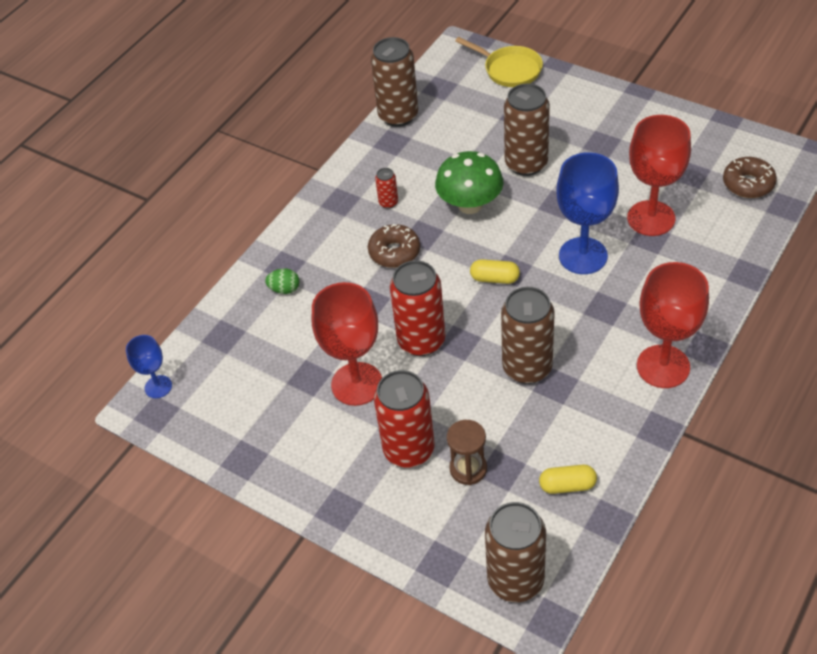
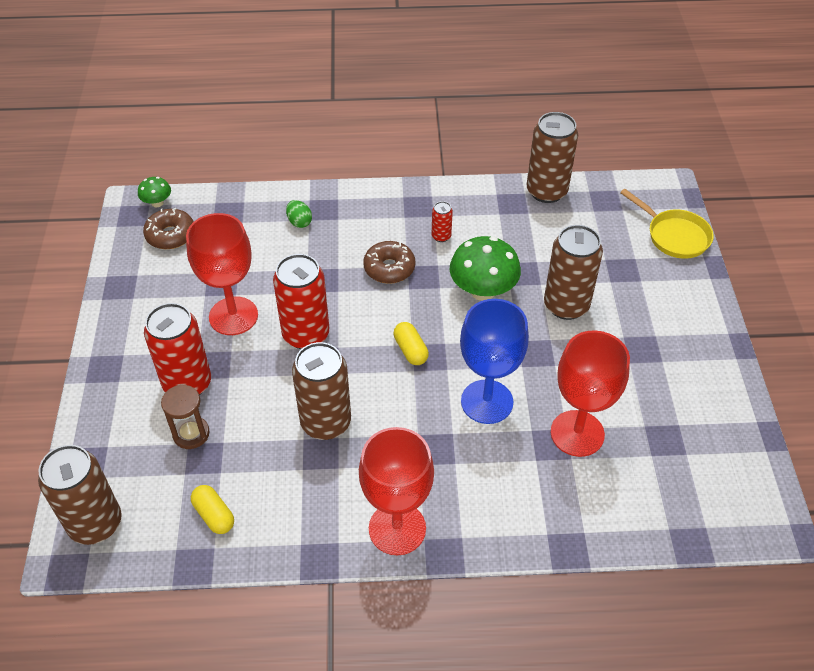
camera: 50 degrees right, 0 degrees up
(158, 387) = (157, 203): blue goblet -> green mushroom
(509, 70) = (674, 236): yellow pan -> yellow pan turned 45 degrees counterclockwise
(748, 184) = (694, 496): brown donut -> brown donut (170, 235)

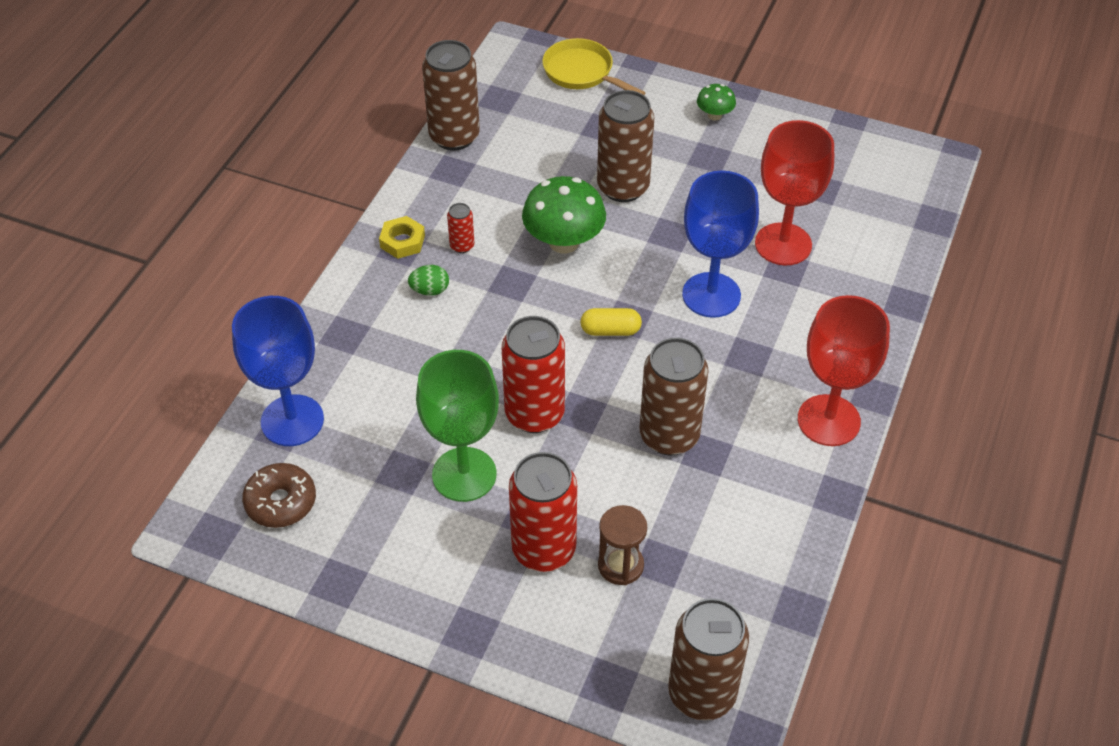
camera: 65 degrees left, 0 degrees up
(157, 203) = (208, 501): green mushroom -> green mushroom (714, 115)
(214, 515) = (742, 573): yellow capsule -> none
(233, 316) = (464, 474): red goblet -> green goblet
(237, 214) = (292, 420): none -> blue goblet
(299, 222) = (350, 364): green egg -> green egg (430, 290)
(389, 268) = (481, 307): brown donut -> none
(424, 204) = (402, 241): none -> yellow nut
(674, 236) = (582, 72): yellow pan -> yellow pan turned 120 degrees counterclockwise

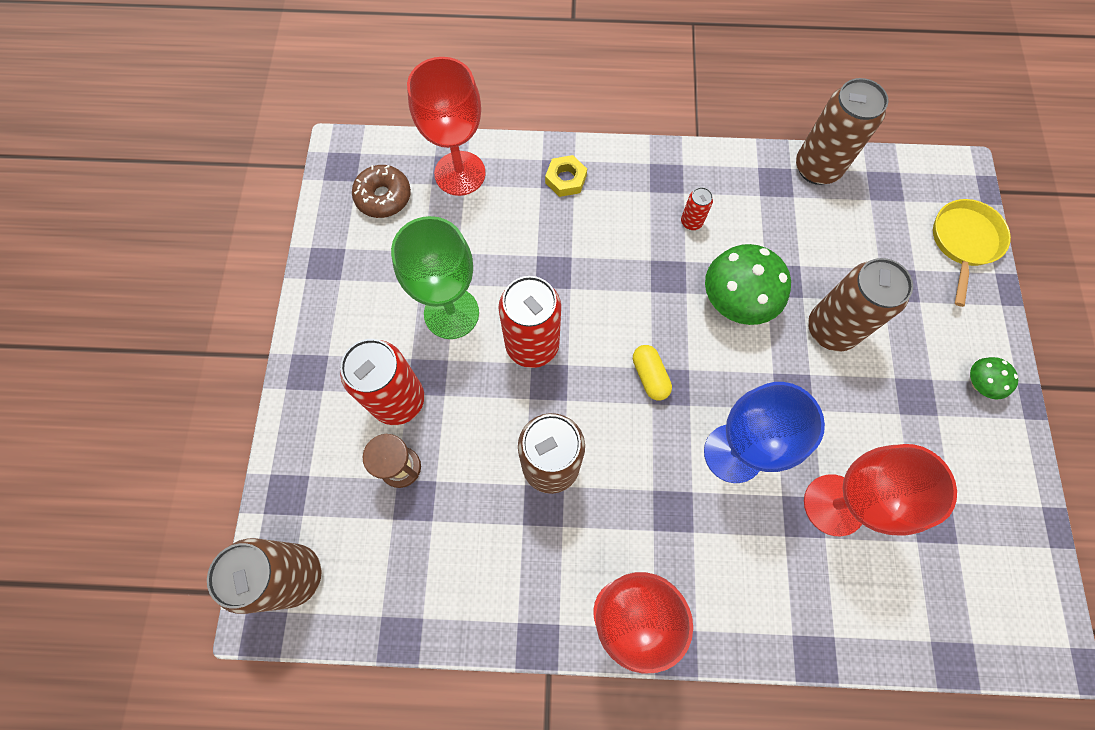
camera: 70 degrees right, 20 degrees up
(292, 420) = (460, 173): blue goblet -> red goblet
(402, 241) = (674, 176): yellow nut -> yellow nut (565, 179)
(430, 290) = (630, 216): green egg -> none

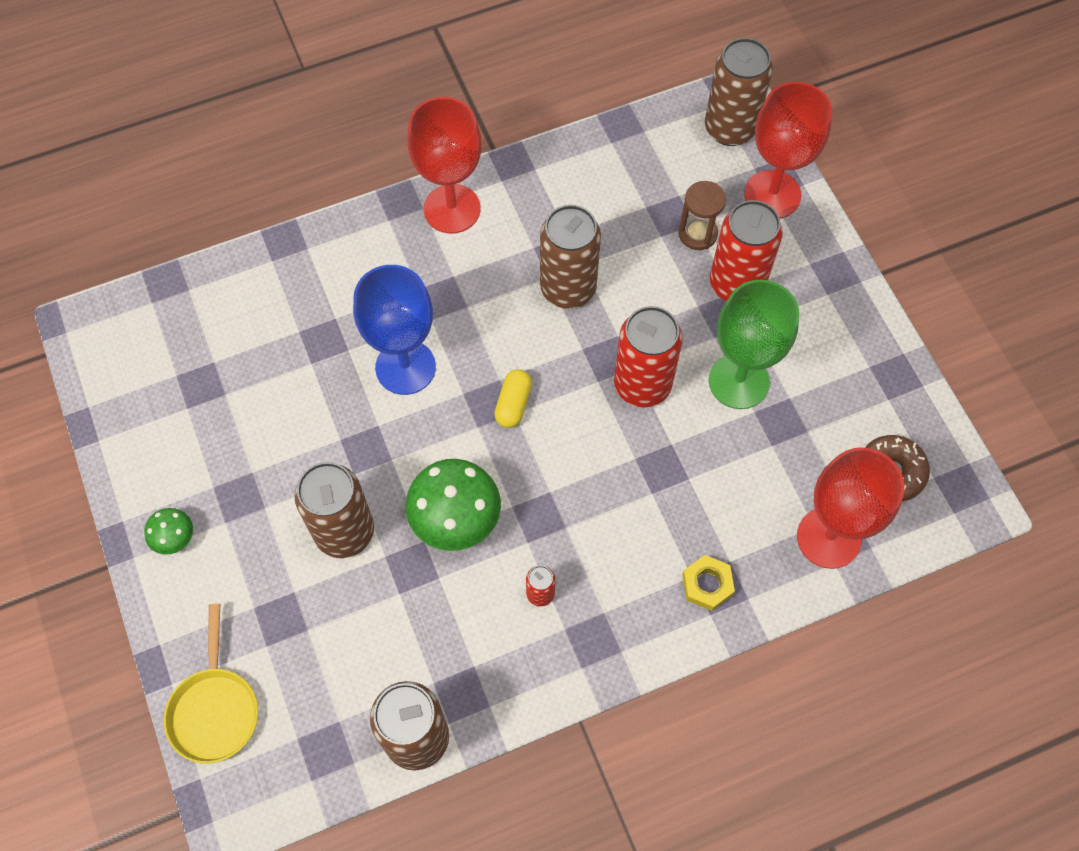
camera: 155 degrees right, 5 degrees down
(649, 376) = (513, 404): yellow capsule -> yellow capsule turned 60 degrees clockwise
(834, 505) = (298, 361): red goblet -> red goblet (772, 194)

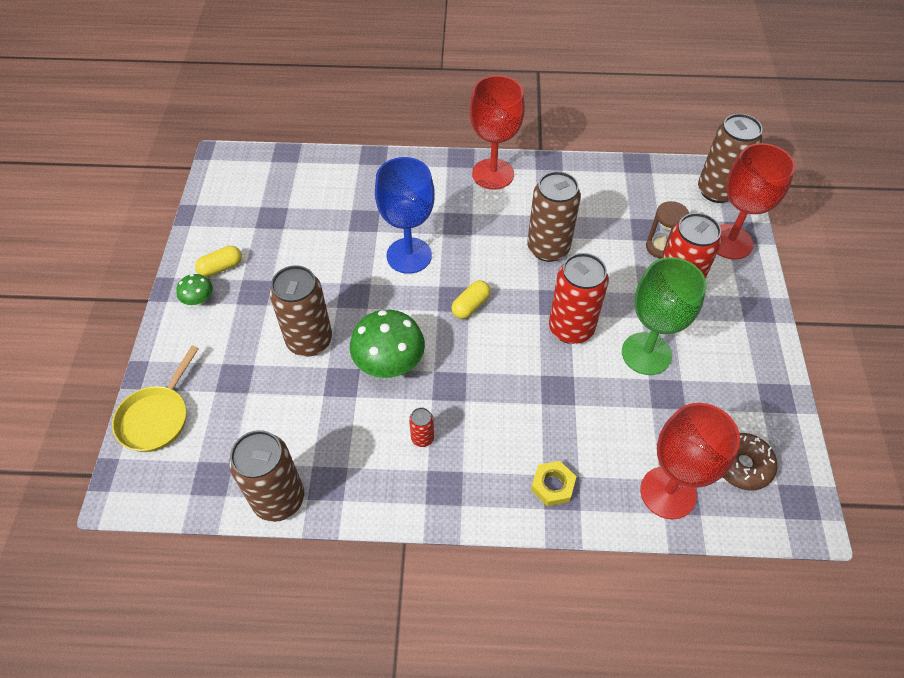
camera: 25 degrees right, 10 degrees down
(176, 482) = (221, 268): none -> yellow capsule

